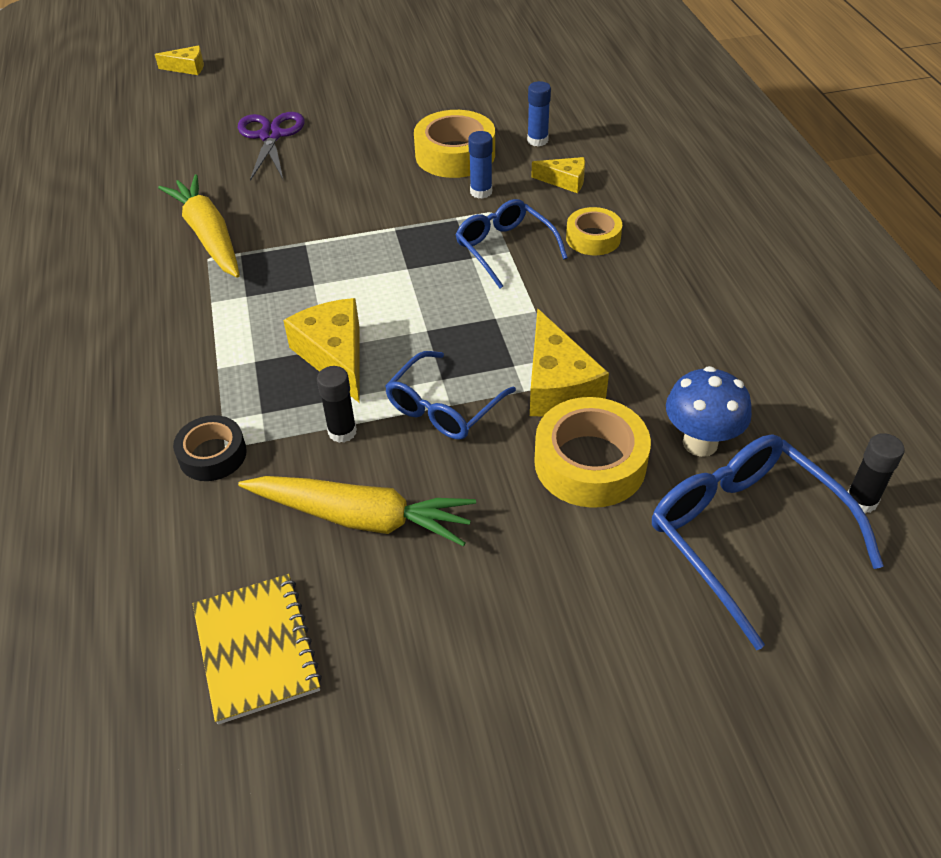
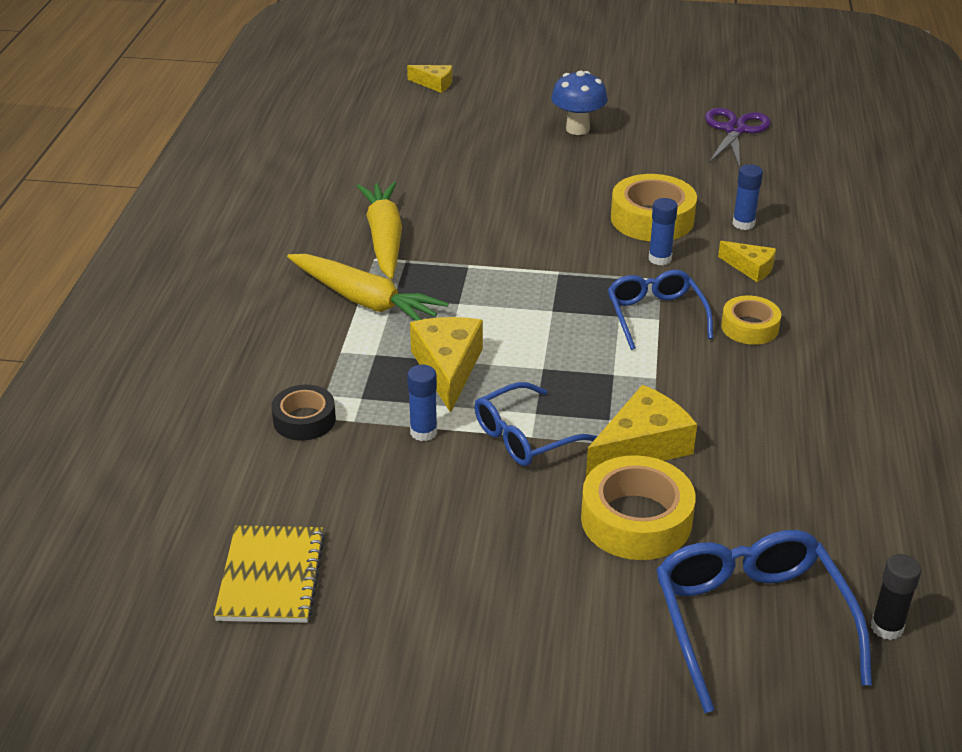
camera: 20 degrees right, 10 degrees down
(270, 136) = (482, 163): purple scissors -> purple scissors (734, 130)
(342, 432) = (423, 432): black glue stick -> blue glue stick
(362, 518) = (406, 505): yellow carrot -> yellow carrot (365, 300)
(557, 385) = (641, 447): yellow cheese -> yellow cheese turned 135 degrees counterclockwise
(700, 443) = (753, 533): blue mushroom -> blue mushroom (577, 129)

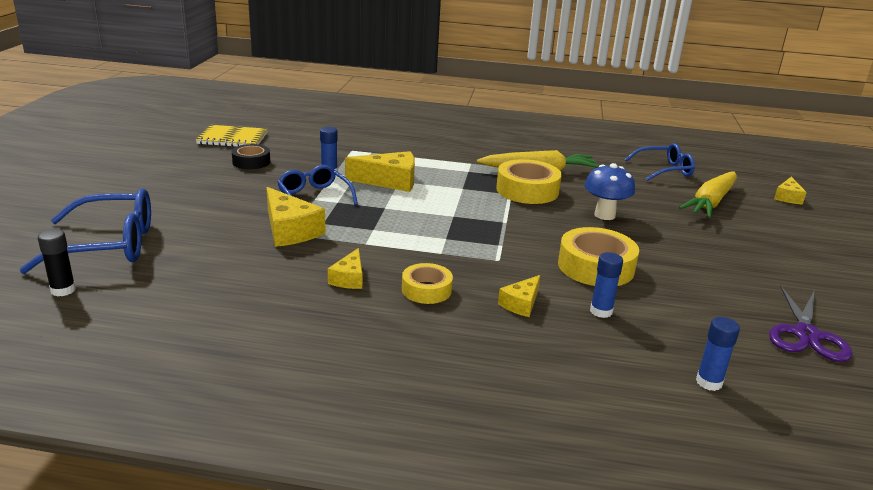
camera: 90 degrees right, 10 degrees down
(304, 420) = (350, 147): black tape -> black tape (251, 162)
(365, 300) = (465, 164): yellow carrot -> yellow carrot (710, 203)
(577, 129) = (747, 249): blue mushroom -> blue mushroom (604, 215)
(636, 520) = (220, 221): yellow tape -> yellow tape (527, 190)
(655, 315) = (445, 252): blue glasses -> blue glasses (664, 170)
(660, 259) = (530, 263): blue glue stick -> blue glue stick (709, 382)
(734, 130) = (806, 335): purple scissors -> purple scissors turned 90 degrees clockwise
(748, 383) = (349, 278): none -> yellow cheese

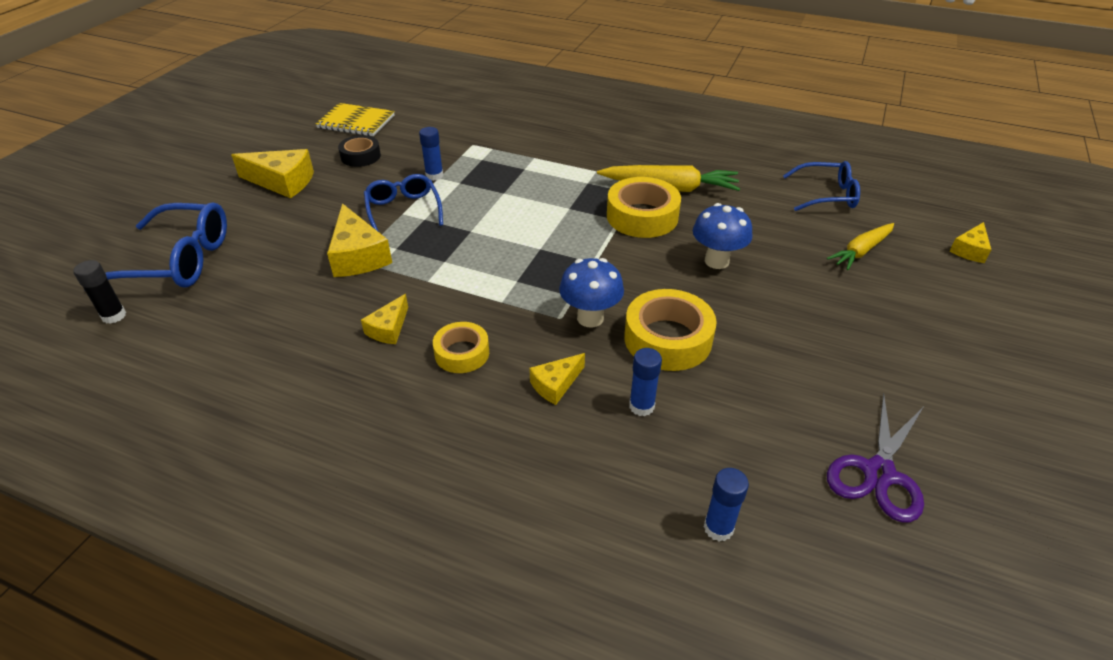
camera: 15 degrees right, 15 degrees up
(390, 181) = (493, 192): yellow cheese -> yellow cheese (282, 182)
(524, 258) = (590, 318): none -> blue mushroom
(710, 203) = (861, 251): yellow carrot -> yellow carrot, size x0.65

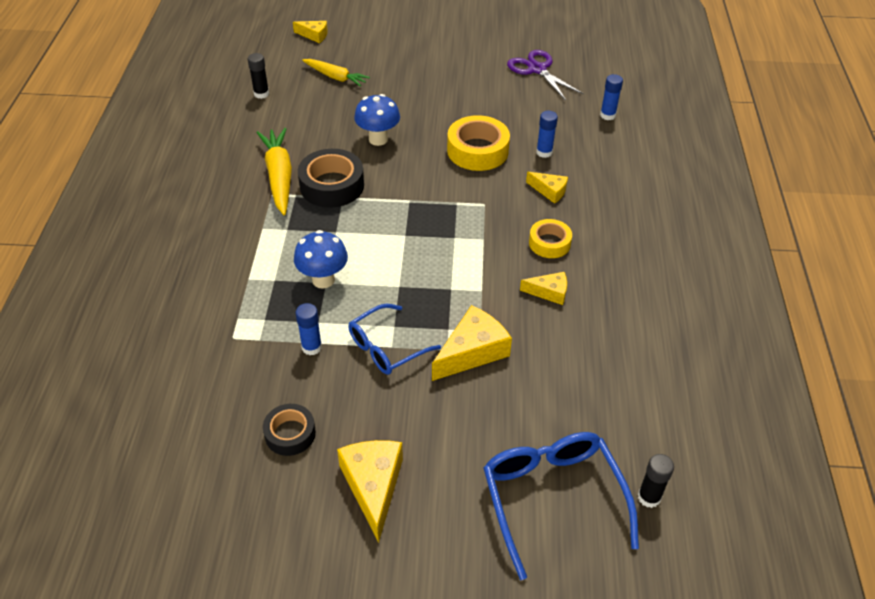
camera: 110 degrees left, 5 degrees up
(356, 122) = (201, 481): yellow notebook -> none
(590, 318) = (476, 189): blue mushroom -> blue mushroom (323, 280)
(642, 216) = (332, 185): yellow tape -> black tape
(827, 195) = (261, 94): blue glasses -> black glue stick
(879, 473) = (537, 69): purple scissors -> purple scissors turned 135 degrees counterclockwise

